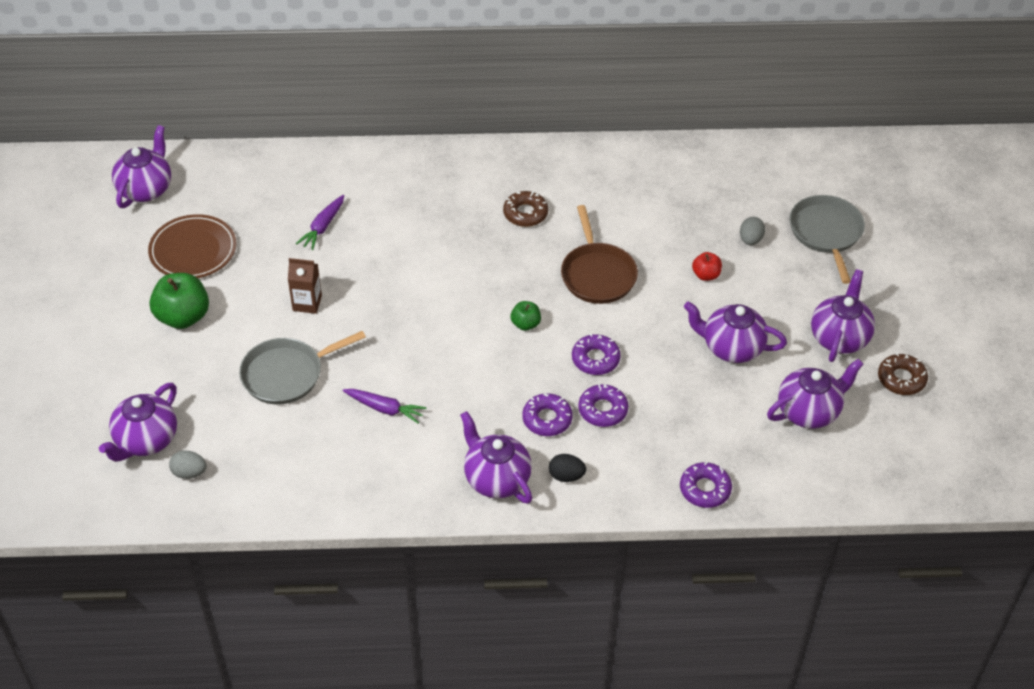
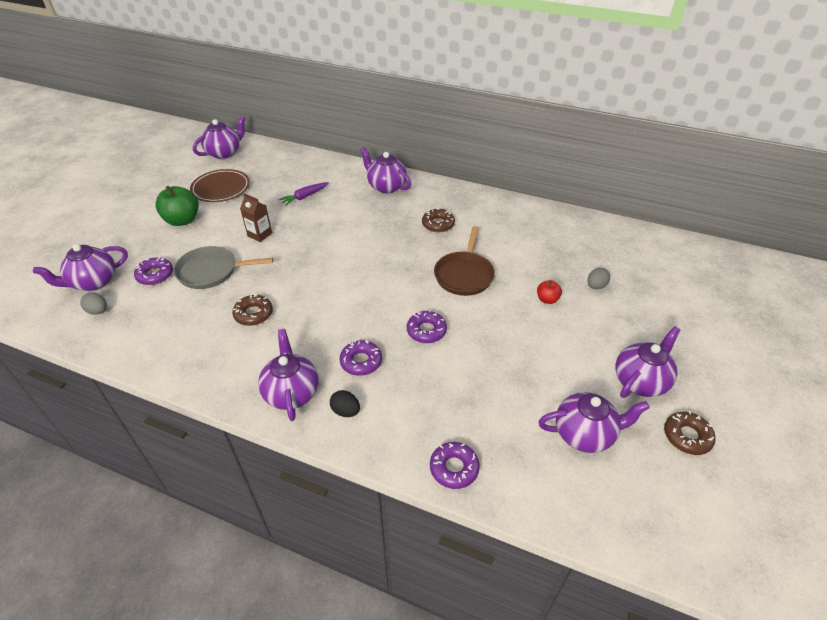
camera: 25 degrees right, 5 degrees down
(385, 409) = (253, 314): purple carrot -> brown donut
(525, 324) = (391, 291): green apple -> none
(603, 410) = (408, 370): purple donut -> purple donut (155, 275)
(731, 347) = (540, 358): purple teapot -> purple teapot (386, 186)
(826, 233) = (662, 299): grey pan -> none

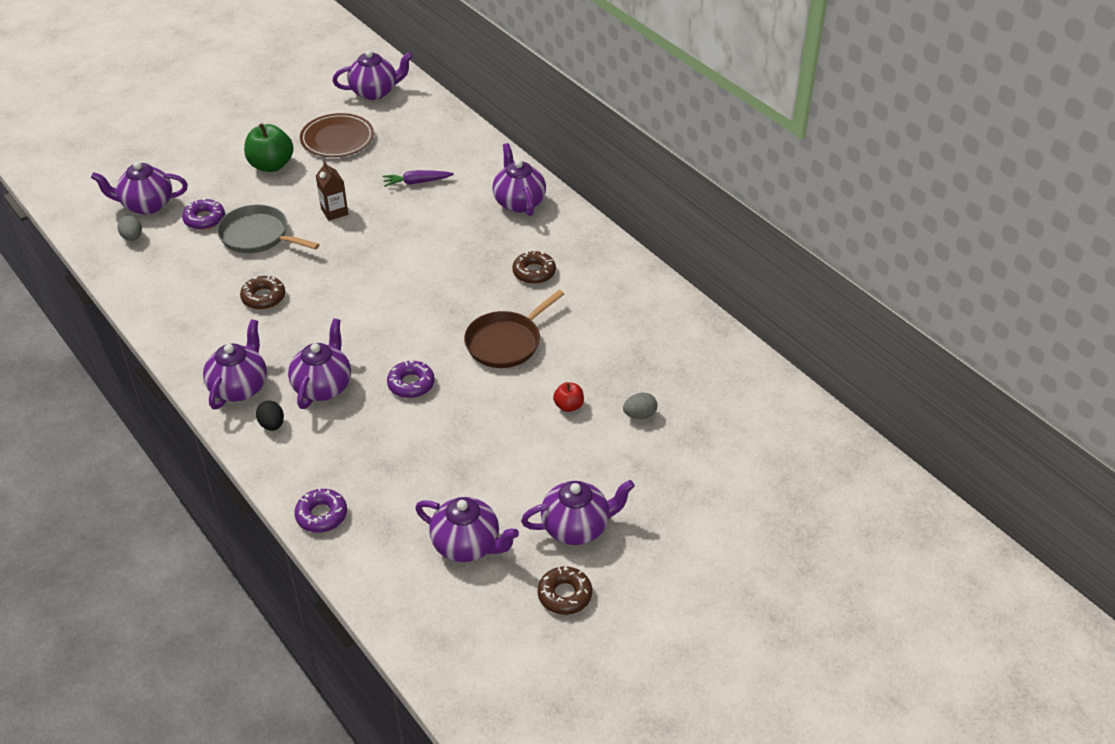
camera: 30 degrees right, 0 degrees up
(361, 361) = (323, 386): purple donut -> purple teapot

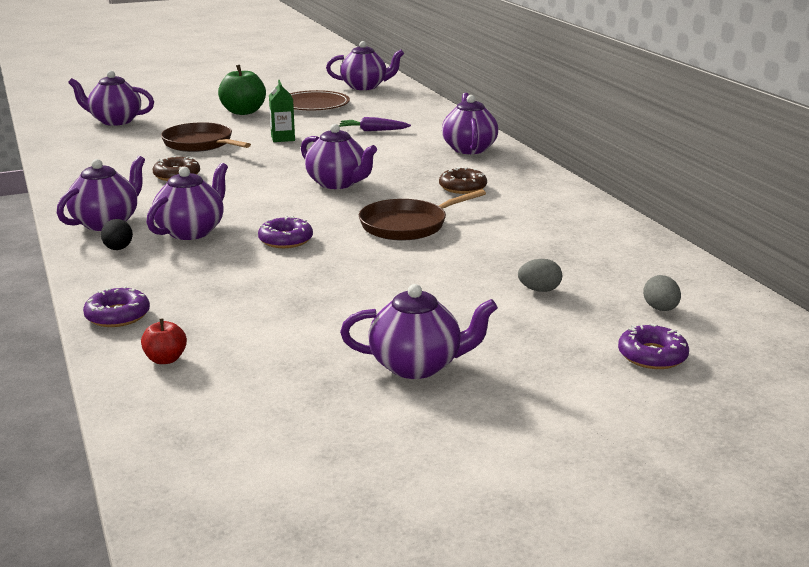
camera: 15 degrees right, 20 degrees down
(132, 237) = (86, 135): grey egg -> grey egg (660, 309)
(204, 219) = (159, 132): purple donut -> purple donut (652, 356)
(257, 235) = (200, 144): grey pan -> brown pan
(334, 212) = (283, 138): brown carton -> green carton
(467, 545) = (270, 361): purple teapot -> purple teapot (338, 183)
(564, 595) = (370, 422): brown donut -> none
(568, 406) = (455, 274): red apple -> red apple (165, 359)

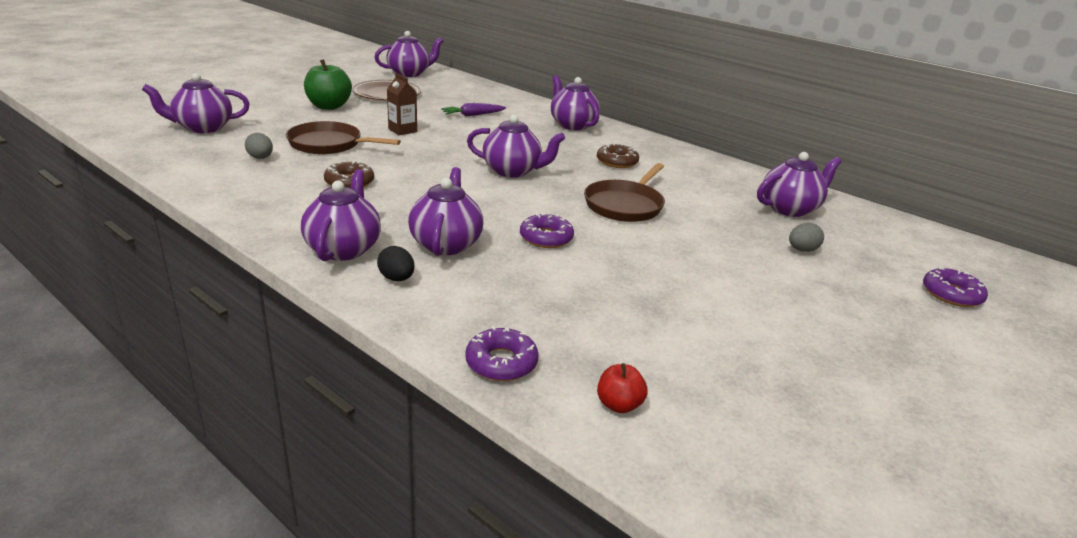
camera: 30 degrees left, 5 degrees up
(283, 138) = (402, 130): green carton -> brown carton
(417, 366) = (827, 348): purple teapot -> purple teapot (790, 209)
(660, 309) = (896, 250): grey egg -> grey egg (260, 158)

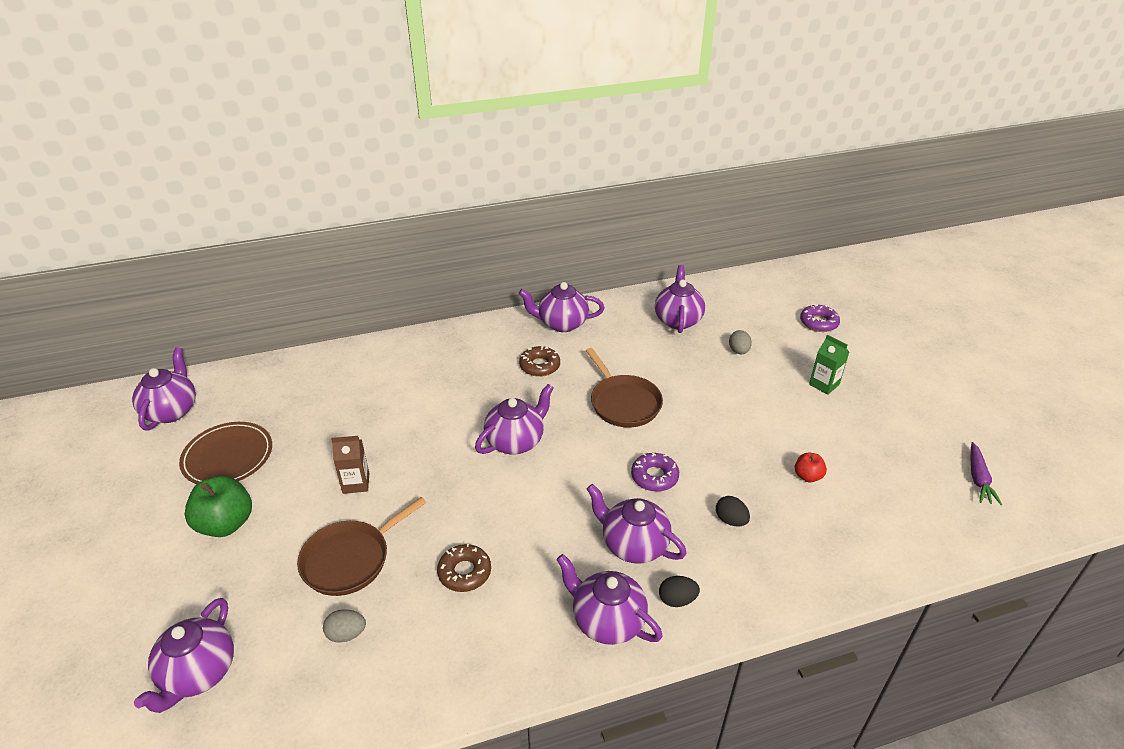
camera: 55 degrees left, 10 degrees up
(473, 115) = (355, 411): purple carrot -> purple carrot (978, 478)
(501, 362) = (817, 580): purple donut -> none
(533, 290) = (730, 520): none -> black egg
(572, 125) = (437, 353): purple teapot -> purple teapot (561, 323)
(619, 405) = (881, 540): red apple -> red apple (807, 476)
(841, 316) = (824, 384): none -> green carton

